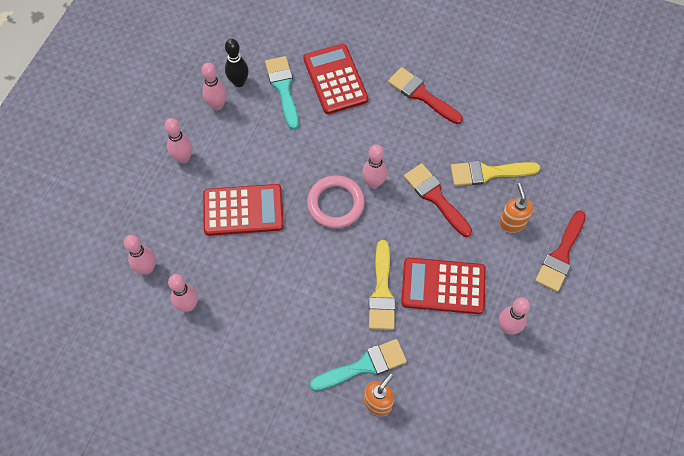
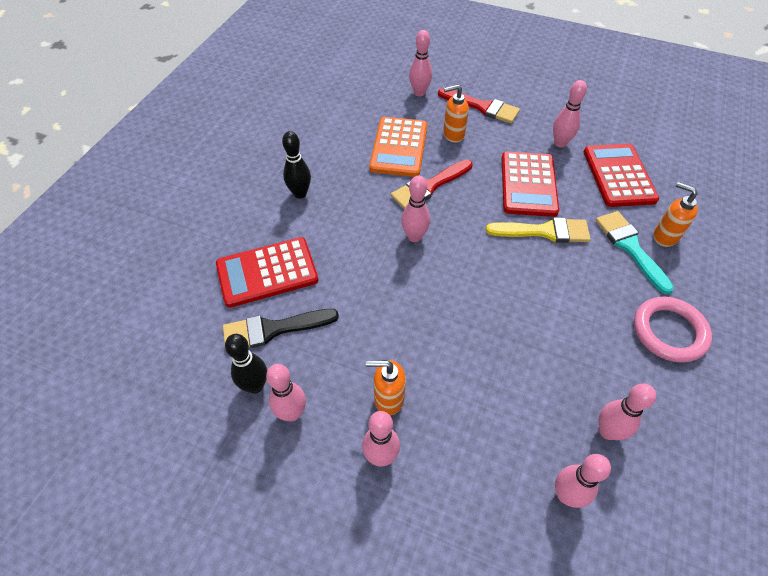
camera: 90 degrees left, 10 degrees down
(224, 162) = (388, 398): none -> orange soap dispenser
(243, 210) = (460, 370): red calculator -> red calculator (618, 176)
(283, 88) = (273, 329): turquoise brush -> black brush
(335, 204) = (443, 271): pink ring -> pink ring (669, 332)
(421, 95) = (300, 193): red brush -> black bowling pin
(488, 173) = (399, 147): yellow brush -> orange calculator
(578, 194) = (419, 93): none -> pink bowling pin

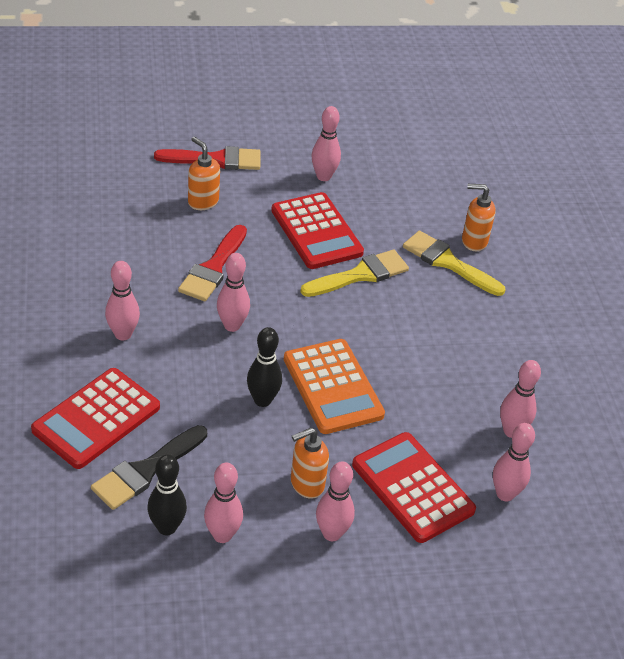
camera: 35 degrees left, 10 degrees down
(300, 193) = (71, 324): black bowling pin -> black bowling pin (262, 400)
(399, 147) = (150, 235): orange calculator -> orange calculator (333, 387)
(419, 93) = (131, 163): pink bowling pin -> pink bowling pin (123, 334)
(453, 135) = (203, 201): orange soap dispenser -> orange soap dispenser turned 90 degrees clockwise
(618, 176) = (400, 194): red calculator -> red calculator (412, 488)
(630, 247) = (448, 262): turquoise brush -> yellow brush
(669, 332) = (520, 328): pink ring -> none

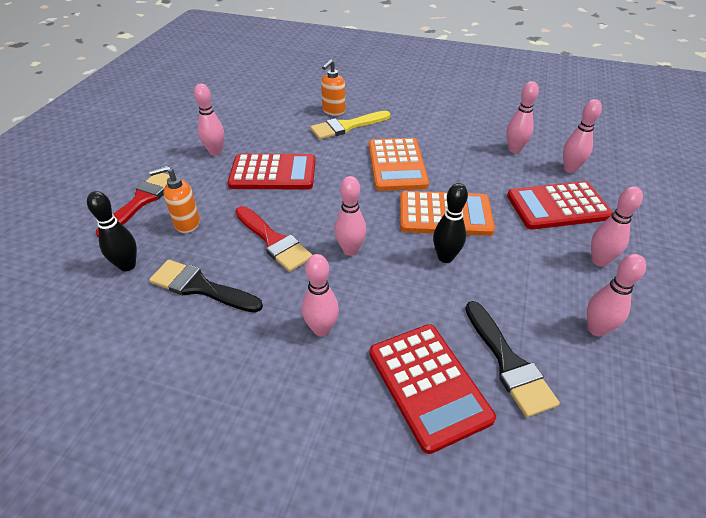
camera: 60 degrees left, 0 degrees up
(130, 242) = (200, 287): none -> black brush
(167, 527) = (583, 367): black bowling pin -> black bowling pin (127, 265)
(306, 484) = (545, 259): orange soap dispenser -> none
(360, 275) = (334, 166): yellow brush -> none
(399, 326) = (397, 165): none -> orange calculator

